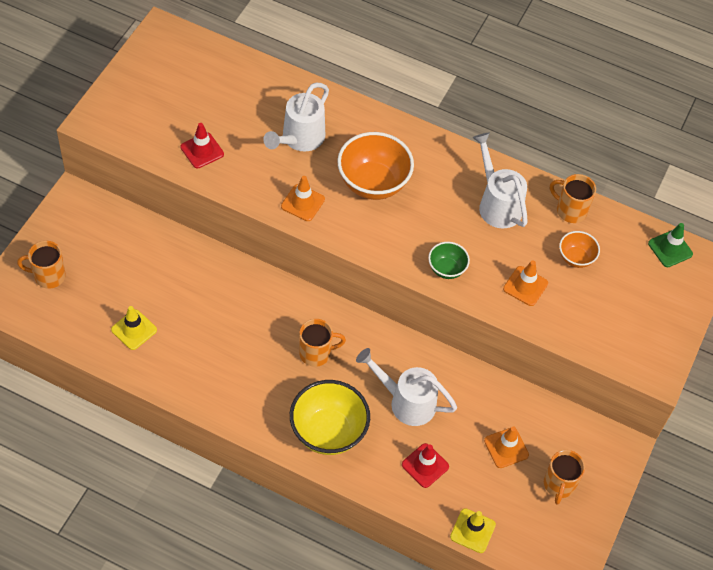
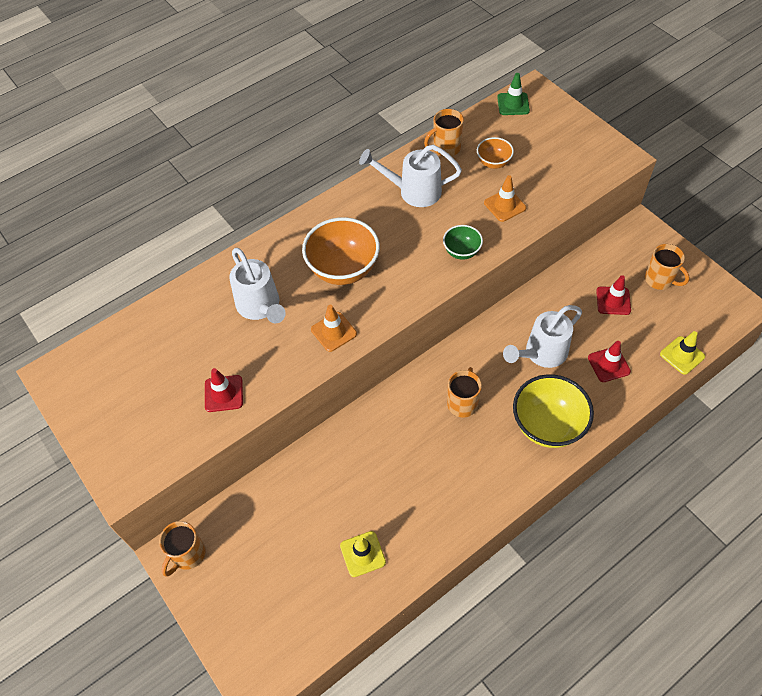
camera: 55 degrees left, 0 degrees up
(48, 276) = (255, 617): orange mug -> orange mug (188, 554)
(506, 448) = (613, 301): orange traffic cone -> red traffic cone

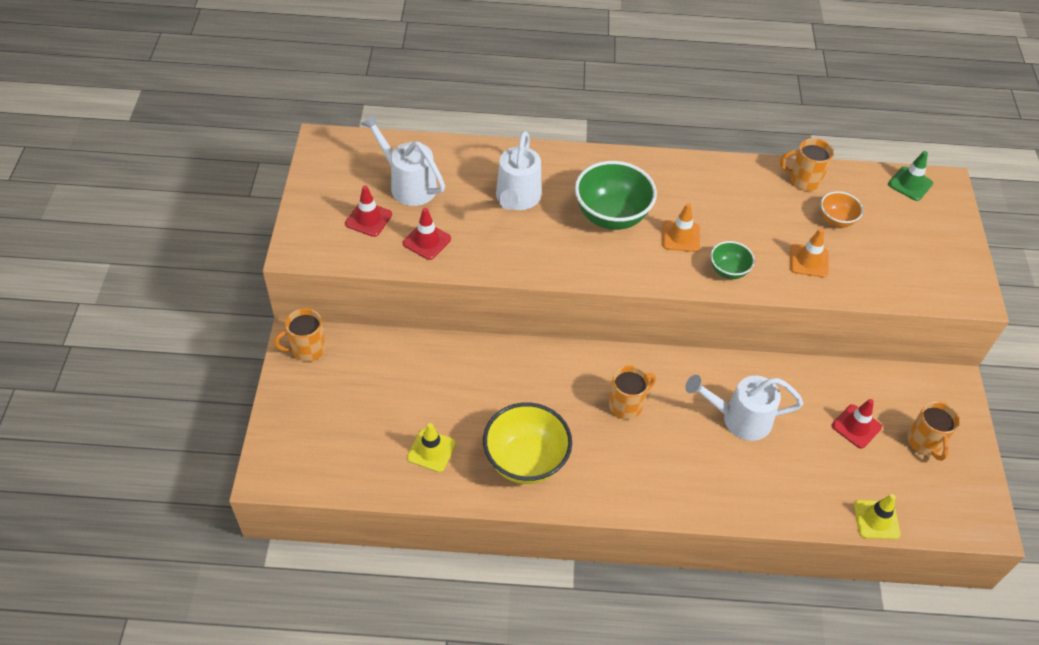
camera: 35 degrees right, 5 degrees down
(333, 332) = (555, 257): orange traffic cone -> orange traffic cone (680, 236)
(343, 269) = (611, 216): orange bowl -> green bowl
(413, 191) = (736, 196): white watering can -> white watering can (408, 184)
(547, 425) = (683, 478): yellow bowl -> yellow bowl (525, 461)
(609, 364) = (794, 474): red traffic cone -> red traffic cone (368, 219)

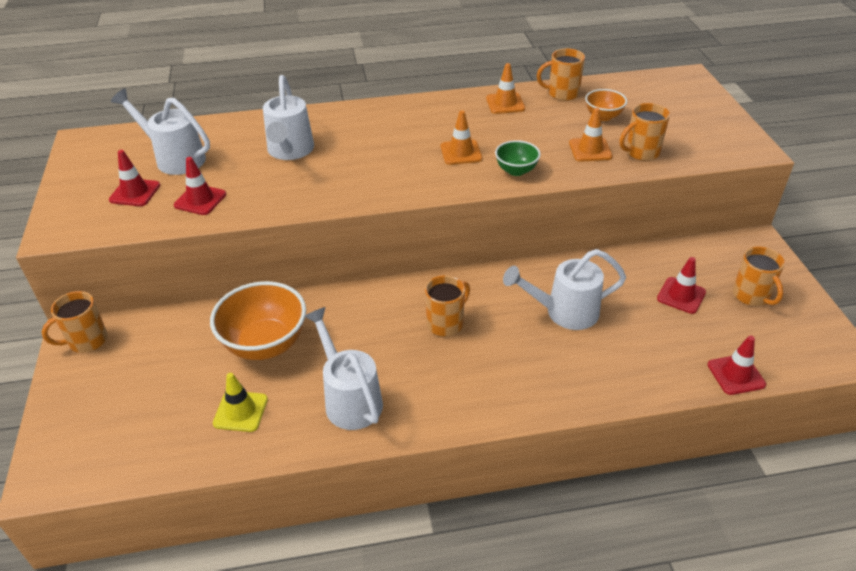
camera: 10 degrees left, 10 degrees down
(461, 389) = (265, 344): none -> orange bowl
(525, 461) = (349, 399): yellow bowl -> white watering can
(611, 216) = (388, 149): green bowl -> none
(741, 181) = (505, 103): none -> orange traffic cone
(858, 275) = (641, 152): none -> orange mug
(876, 520) = (736, 375): yellow traffic cone -> red traffic cone
(910, 184) = (658, 81): green traffic cone -> none

